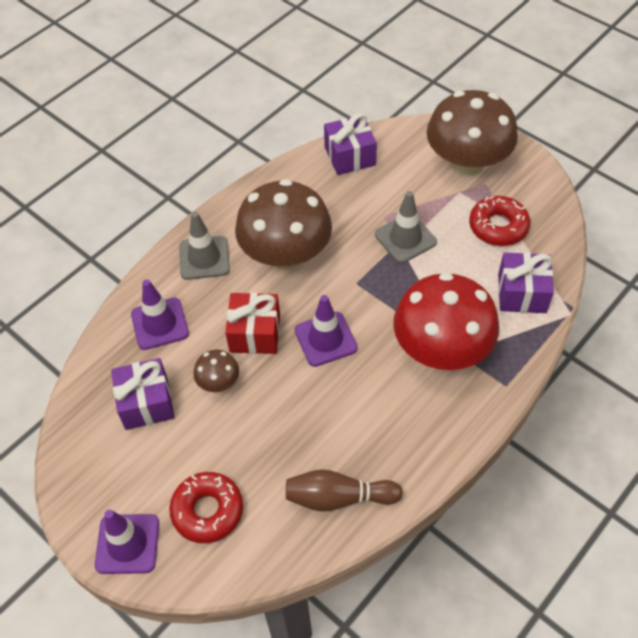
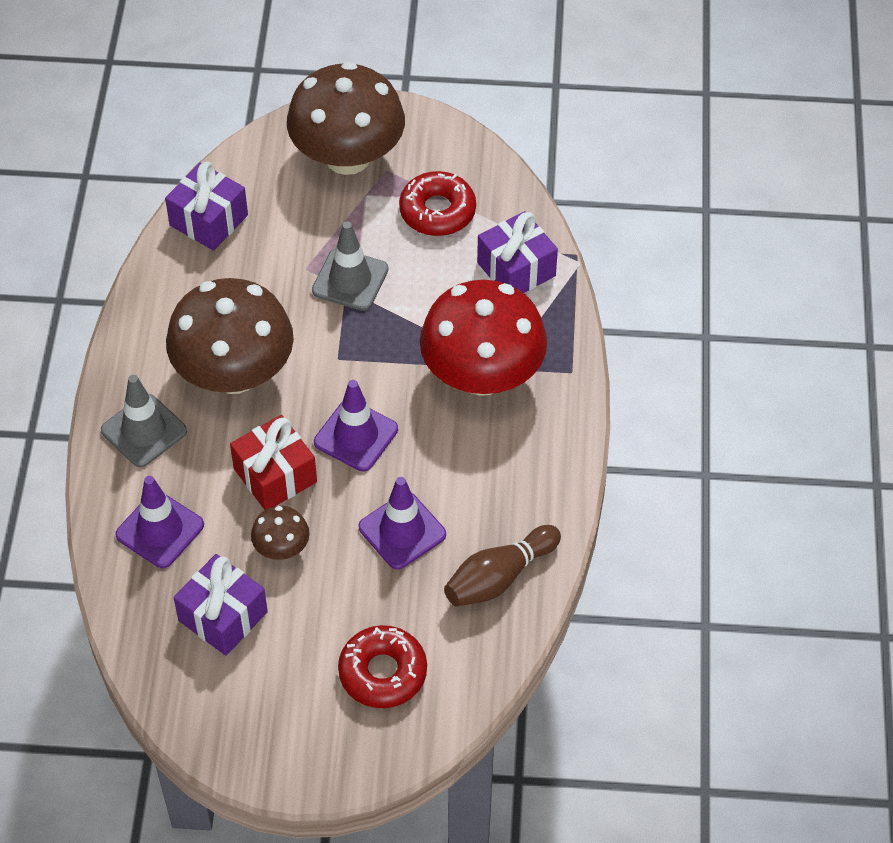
camera: 40 degrees left, 0 degrees up
(127, 544) = (330, 754): purple traffic cone -> purple traffic cone (402, 531)

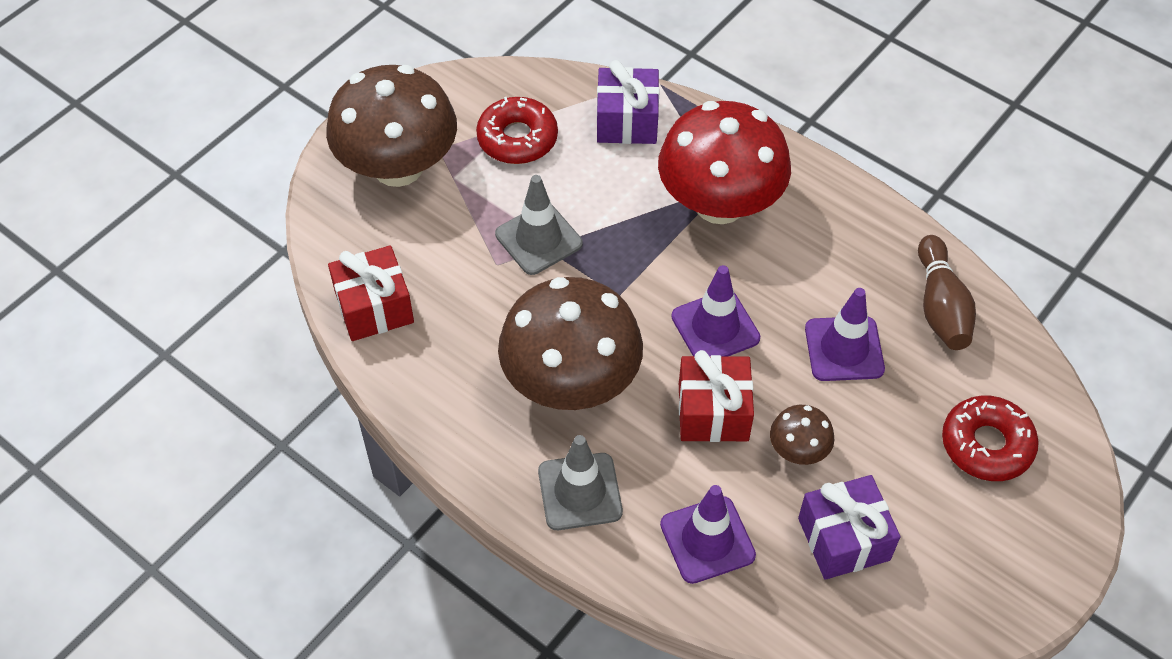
camera: 55 degrees left, 0 degrees up
(209, 220) = (374, 307): purple gift -> red gift

